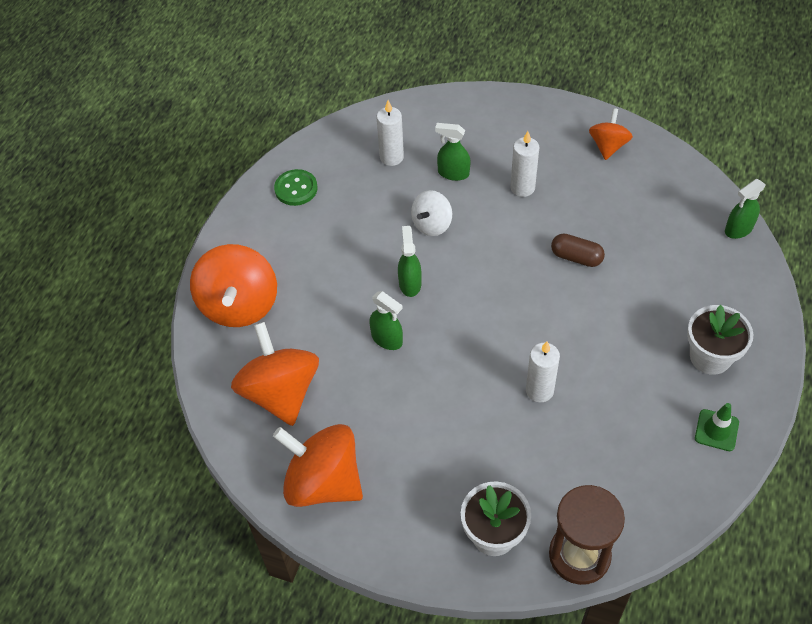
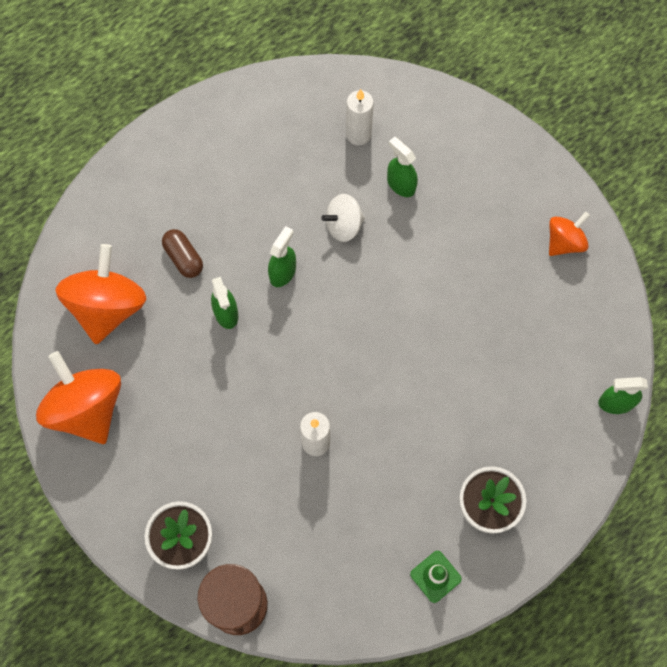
camera: 30 degrees right, 15 degrees up
(239, 305) = (130, 204): orange spinning top -> none
(296, 189) = (253, 117): green button -> none
(522, 188) = (451, 237): white candle -> none
(576, 257) = (445, 337): brown capsule -> brown capsule (184, 258)

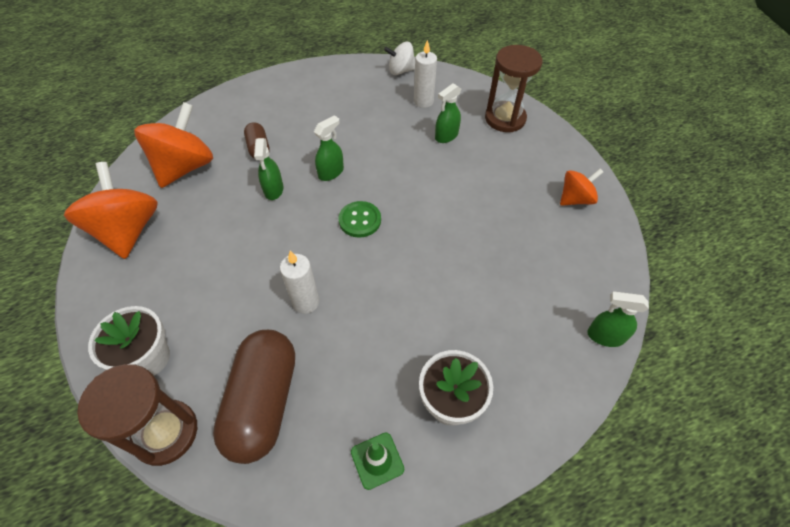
camera: 15 degrees right, 15 degrees down
(315, 553) = (263, 402): none -> brown capsule
(338, 330) = (360, 220): none -> green button
(343, 225) = (391, 152): white spinning top -> white spinning top (401, 71)
(400, 184) = (446, 136): green spray bottle -> green spray bottle turned 105 degrees counterclockwise
(464, 139) = (505, 119): none -> brown hourglass

